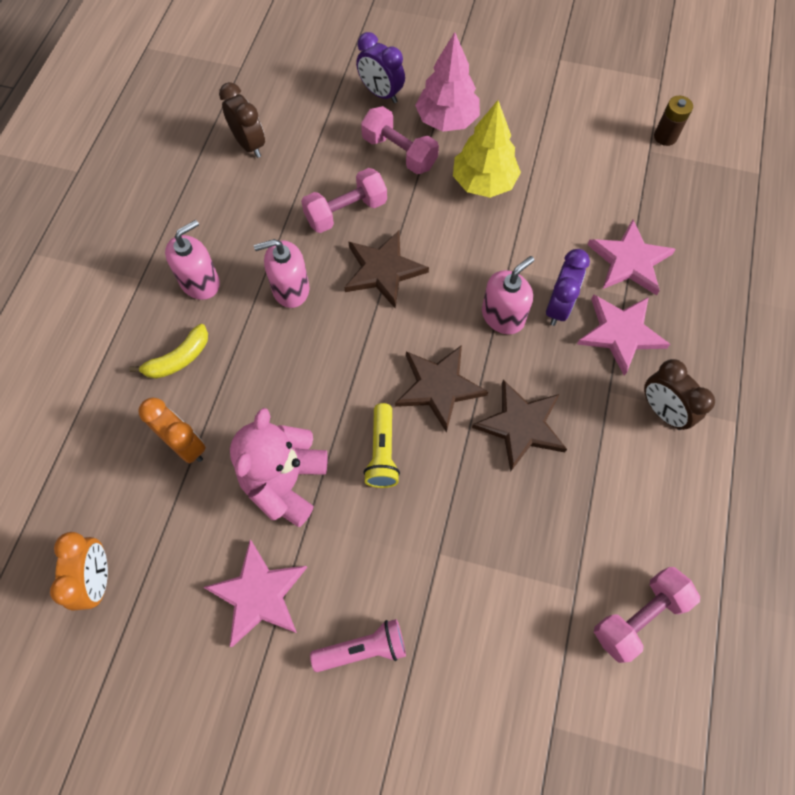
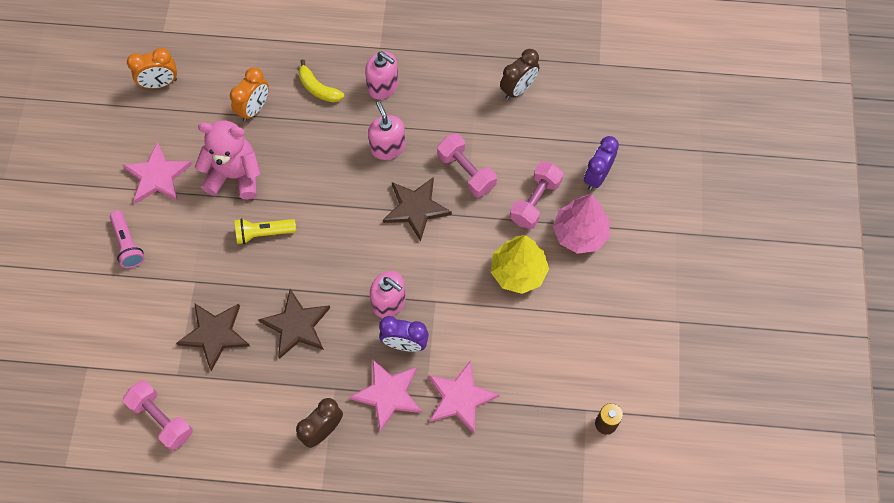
camera: 80 degrees right, 0 degrees up
(439, 387) = (320, 263): brown star -> brown star (215, 334)

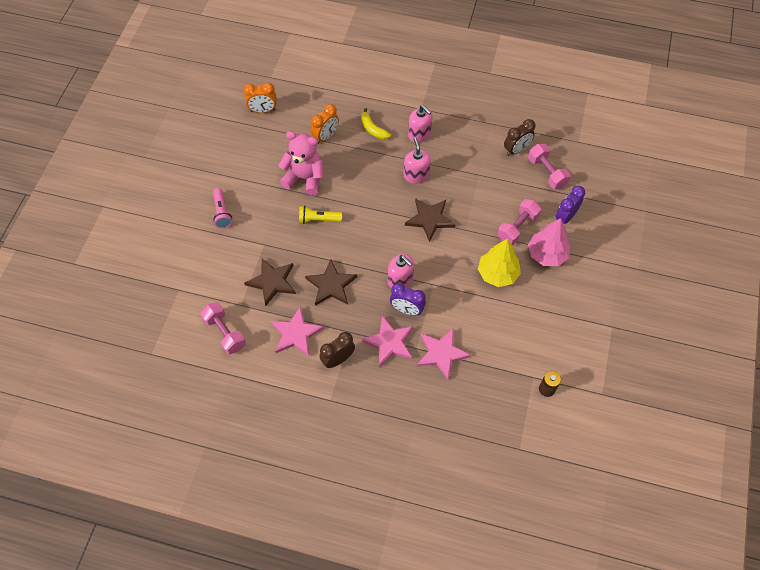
camera: 10 degrees right, 5 degrees down
(157, 176) = (250, 171): pink star -> pink star (296, 334)
(466, 172) = (470, 200): pink dumbbell -> pink dumbbell (546, 172)

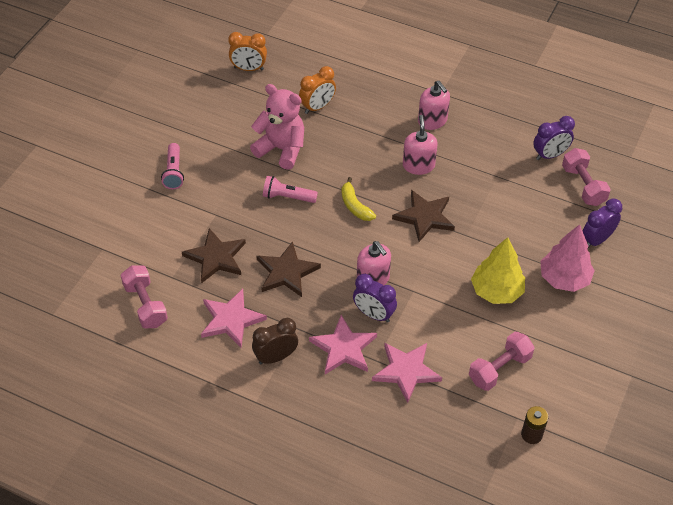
camera: 10 degrees right, 10 degrees down
(318, 219) = (287, 197): yellow flashlight -> pink flashlight
(373, 129) = (377, 107): yellow banana -> yellow banana (355, 206)
(516, 150) = (550, 155): brown clock -> purple clock
(517, 227) = (533, 242): pink dumbbell -> pink dumbbell (499, 369)

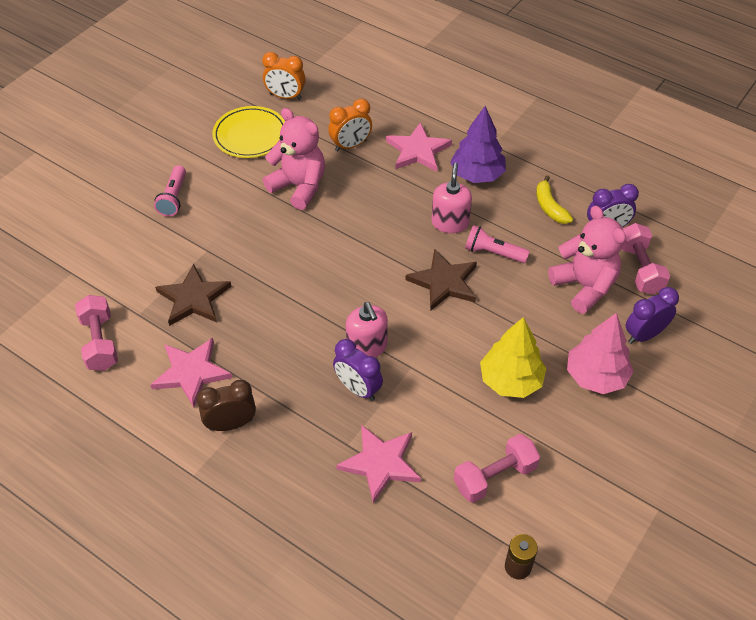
camera: 10 degrees right, 0 degrees up
(226, 108) = (250, 135): none -> yellow plate
(286, 272) = (269, 325): brown star -> none
(287, 197) = (292, 240): pink flashlight -> pink flashlight (493, 253)
(343, 348) = (312, 424): pink star -> pink star (417, 150)
(355, 206) = (366, 259): yellow banana -> yellow banana (549, 207)
(432, 121) = (477, 175): pink soap dispenser -> purple tree
(541, 206) = (584, 286): none -> pink teddy bear

